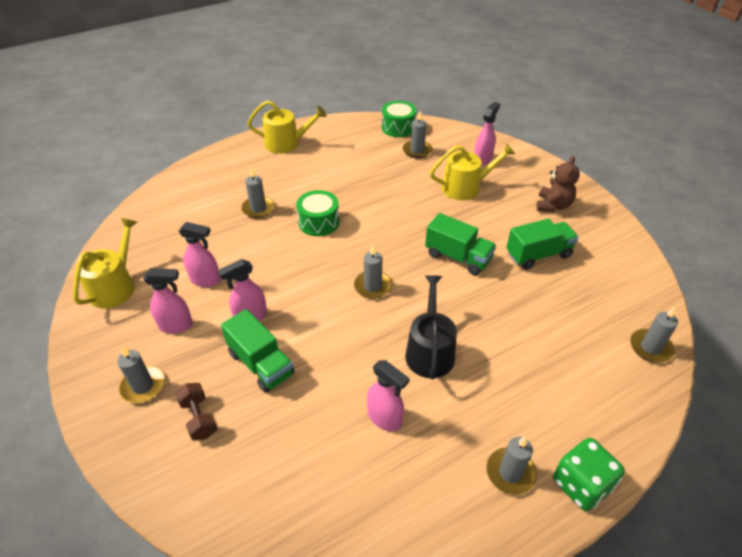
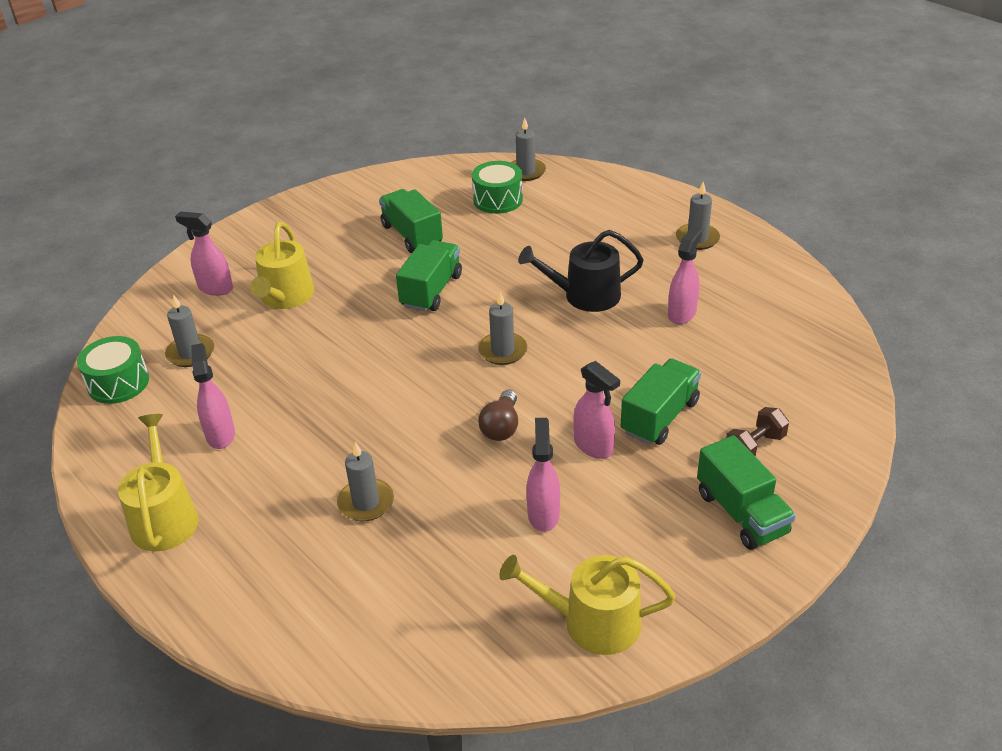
camera: 100 degrees left, 5 degrees down
(143, 386) = (741, 513): grey candle -> green truck
(176, 325) = (637, 516): pink spray bottle -> pink spray bottle (220, 435)
(293, 273) = (501, 427): none -> brown light bulb
(319, 222) = (387, 425): green drum -> green drum (498, 200)
(466, 187) = (285, 297): yellow watering can -> yellow watering can turned 150 degrees counterclockwise
(553, 205) = (317, 228): brown teddy bear -> none
(581, 484) = (687, 205): green dice -> none

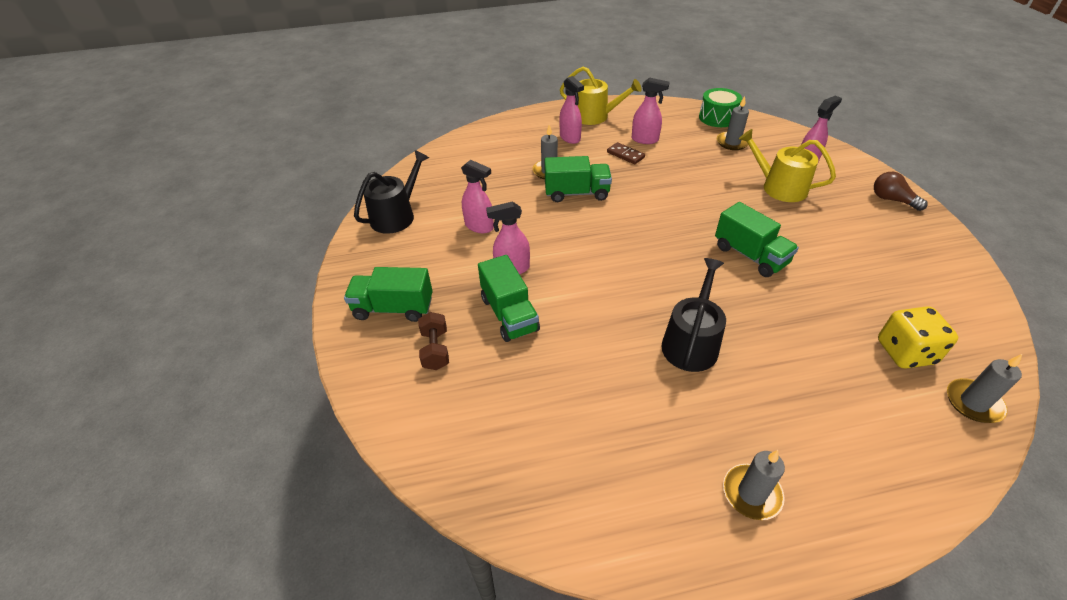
camera: 120 degrees right, 5 degrees up
(276, 440) = (625, 155): none -> brown domino
(412, 235) = (849, 271): green truck -> green truck (576, 193)
(498, 200) = (905, 352): green drum -> yellow dice
(501, 427) = (566, 236): brown light bulb -> brown light bulb (892, 200)
(502, 351) = (646, 265): grey candle -> none
(591, 622) = (396, 215): yellow watering can -> black watering can
(682, 313) = (622, 398): pink spray bottle -> pink spray bottle (570, 138)

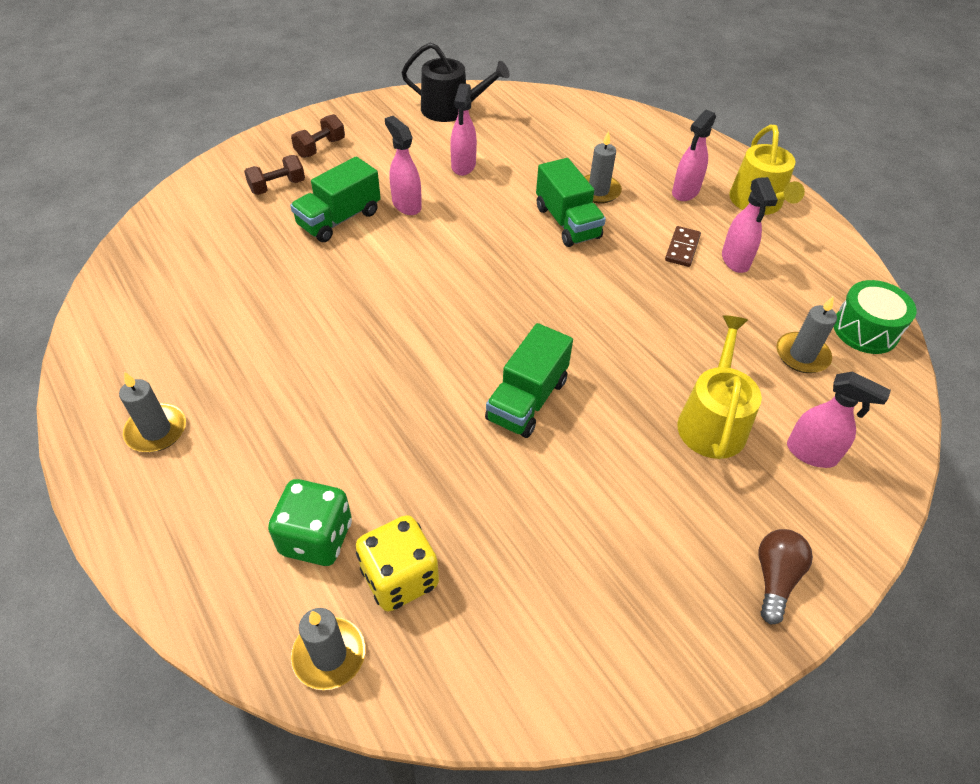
camera: 65 degrees right, 5 degrees up
(393, 308) = (320, 148): green truck -> brown dumbbell
(691, 342) = (346, 361): black watering can -> none
(873, 393) = (316, 538): none -> green dice

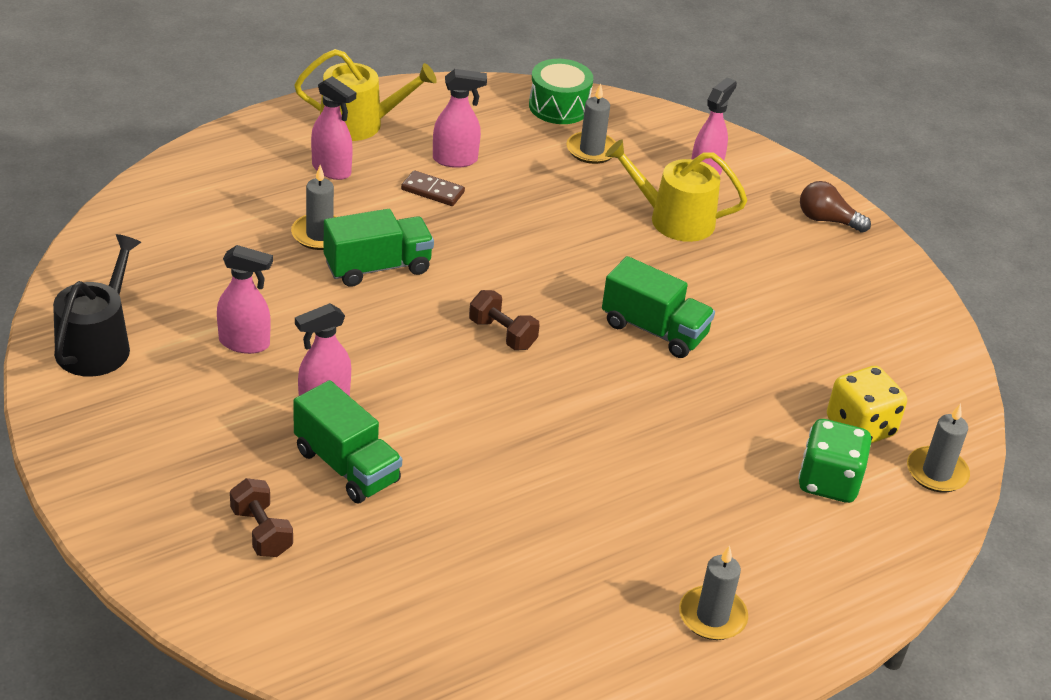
camera: 90 degrees left, 10 degrees down
(320, 148) = (169, 487): brown dumbbell -> brown dumbbell (502, 334)

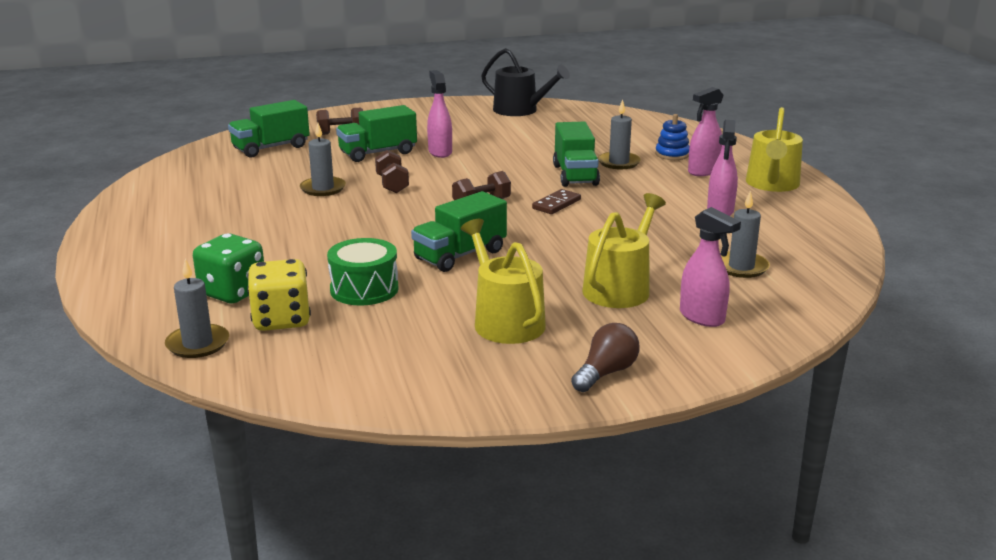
camera: 110 degrees right, 15 degrees down
(245, 343) = (506, 138): pink spray bottle -> none
(275, 193) = (672, 154): none -> blue stacking toy
(358, 600) = (271, 148): none -> green truck
(432, 191) = (673, 199): brown domino -> brown domino (556, 204)
(469, 424) = (392, 184): none -> brown dumbbell
(559, 106) = (821, 262): green drum -> green drum (364, 289)
(712, 616) = (156, 229): grey candle -> grey candle (323, 188)
(776, 282) = (505, 321): none -> yellow watering can

